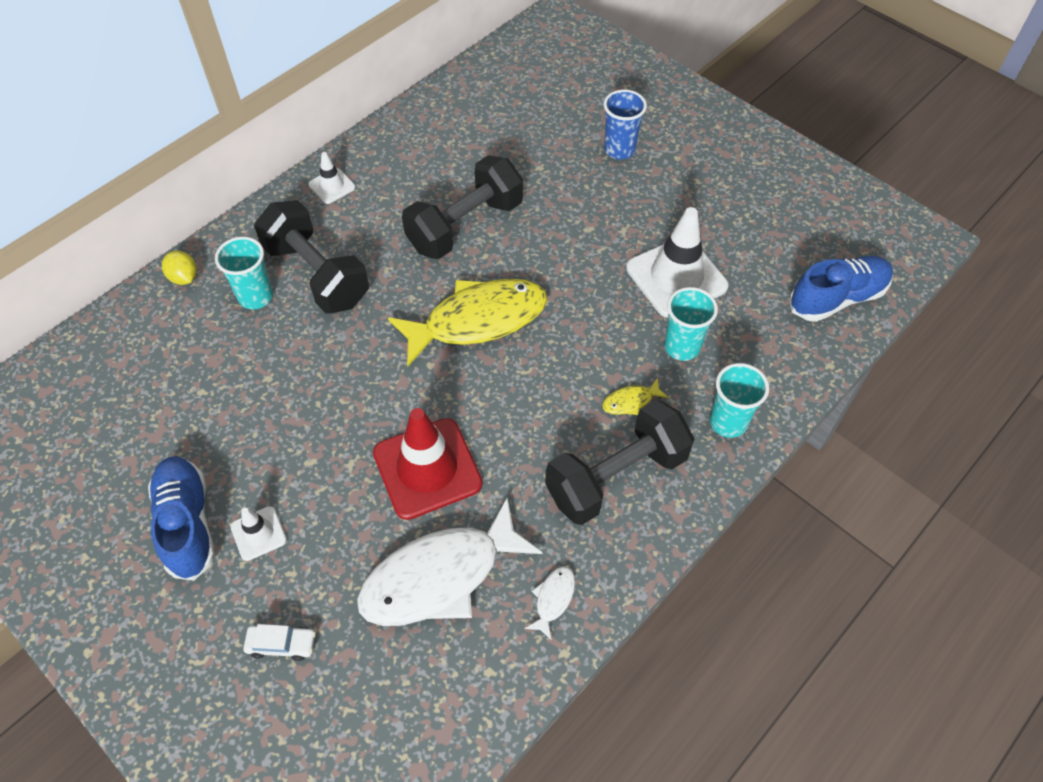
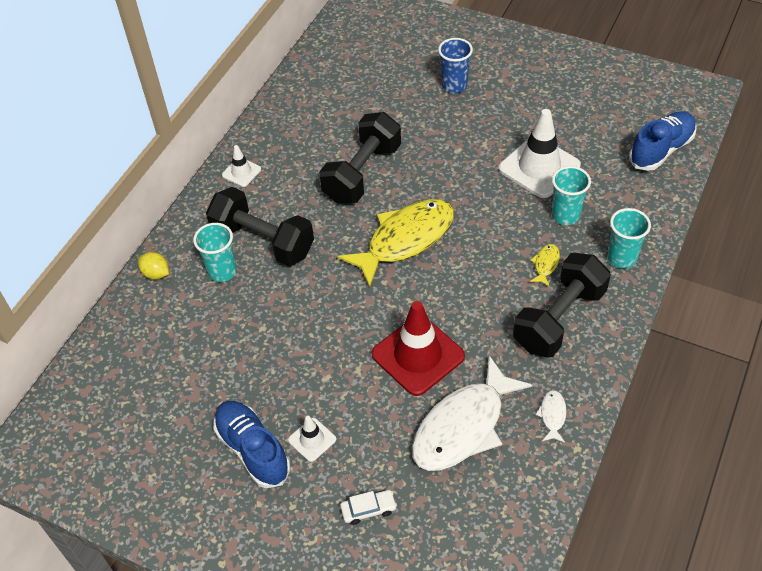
camera: 15 degrees left, 5 degrees down
(630, 401) = (546, 264): yellow fish -> yellow fish turned 150 degrees clockwise

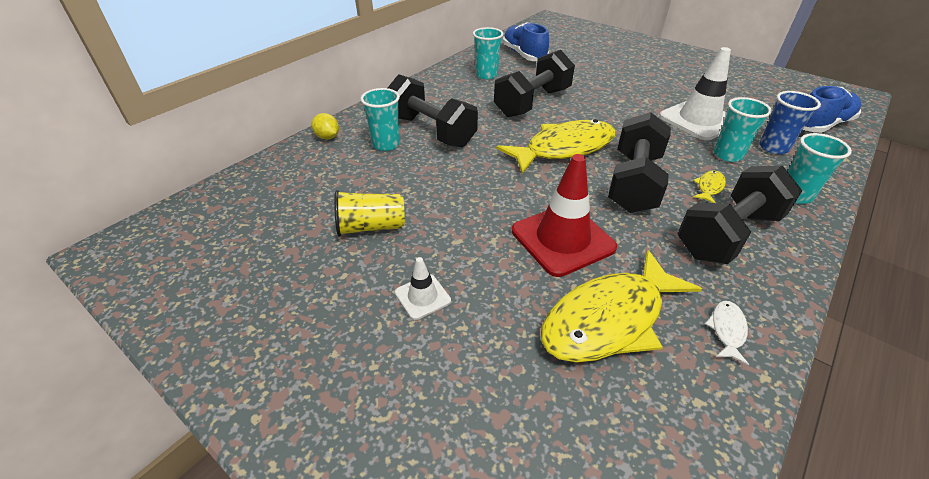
camera: 10 degrees right, 10 degrees down
(241, 172) = (429, 89): white traffic cone -> none
(244, 379) = (371, 227): none -> yellow cup
(253, 450) = (352, 293): blue shoe -> blue shoe (524, 55)
(301, 134) = (486, 75): none -> turquoise cup
(368, 509) = (469, 392): white car -> none
(454, 86) = (621, 66): blue cup -> blue cup (773, 147)
(463, 426) = (609, 319): white fish -> yellow fish
(476, 273) = (634, 182): none -> black dumbbell

